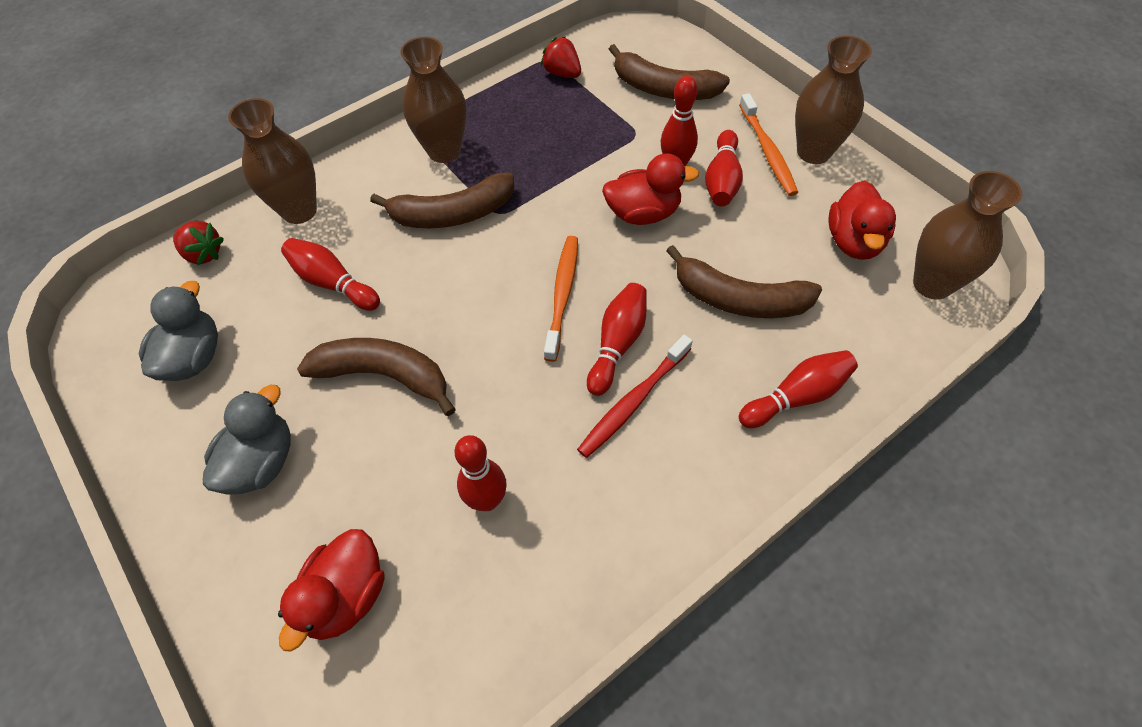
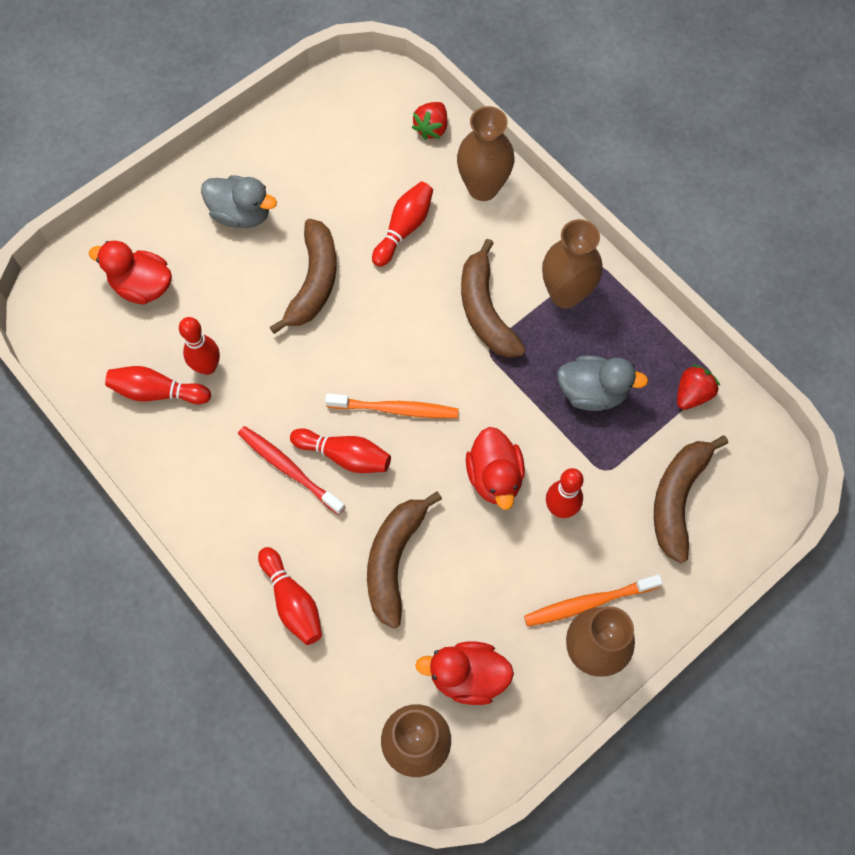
camera: 85 degrees right, 10 degrees up
(194, 357) = (330, 148): grey duck -> grey duck (592, 392)
(722, 180) = (543, 553): red bowling pin -> red bowling pin (157, 392)

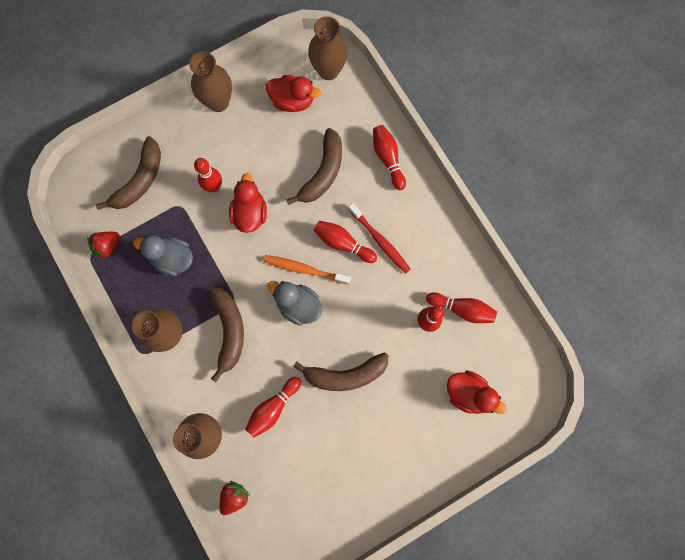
camera: 170 degrees left, 10 degrees up
(241, 214) = (391, 443): grey duck -> grey duck (298, 305)
(314, 282) = (345, 375): brown banana -> brown banana turned 120 degrees counterclockwise
(588, 603) = (212, 129): orange toothbrush -> none

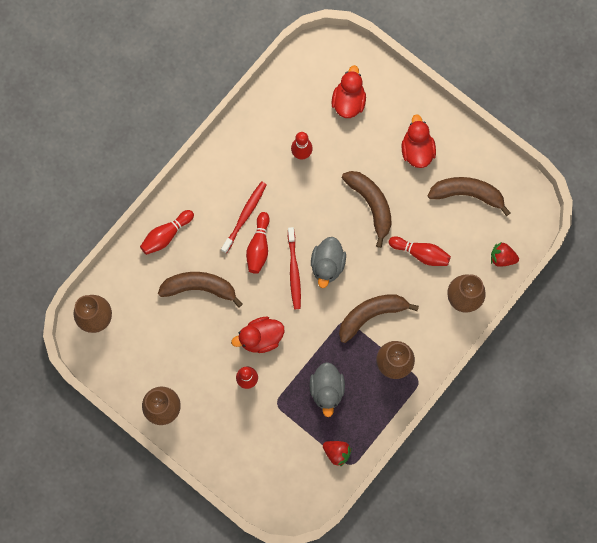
camera: 110 degrees left, 0 degrees up
(140, 180) = (266, 449): brown banana -> brown banana (467, 194)
(292, 101) = (139, 340): red duck -> red duck (417, 150)
(304, 269) = (294, 271): orange toothbrush -> red toothbrush
(462, 309) = (280, 128): red bowling pin -> none

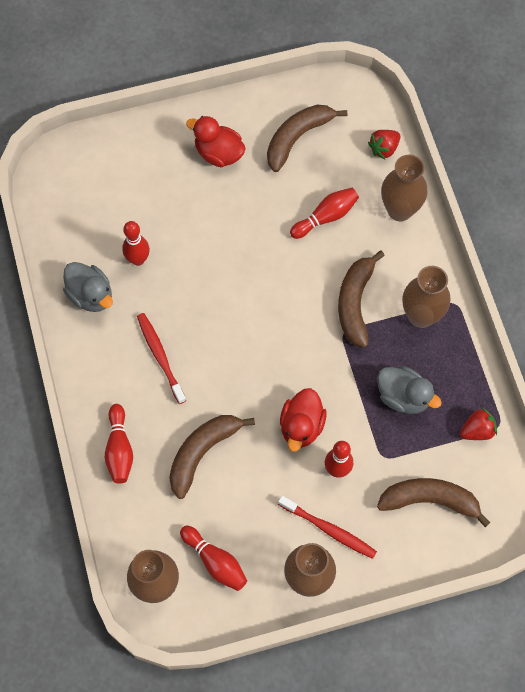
camera: 55 degrees left, 10 degrees down
(258, 246) = (203, 364): red bowling pin -> red bowling pin (215, 562)
(294, 271) = (255, 347): red toothbrush -> red toothbrush (329, 529)
(327, 264) = (272, 310): grey duck -> grey duck (91, 295)
(348, 101) = (120, 182): red duck -> none
(371, 204) = (241, 229): brown banana -> brown banana (430, 500)

